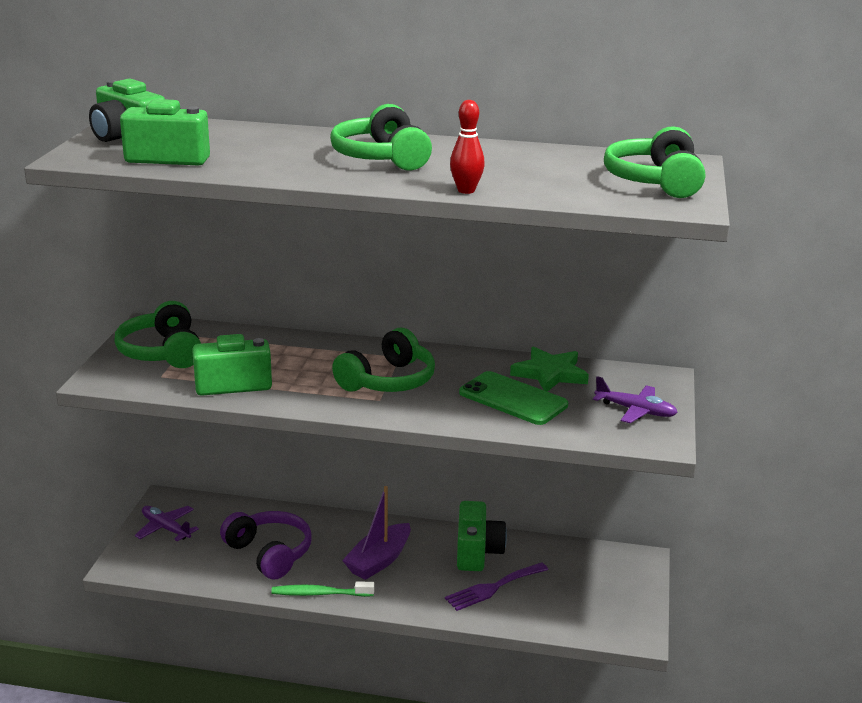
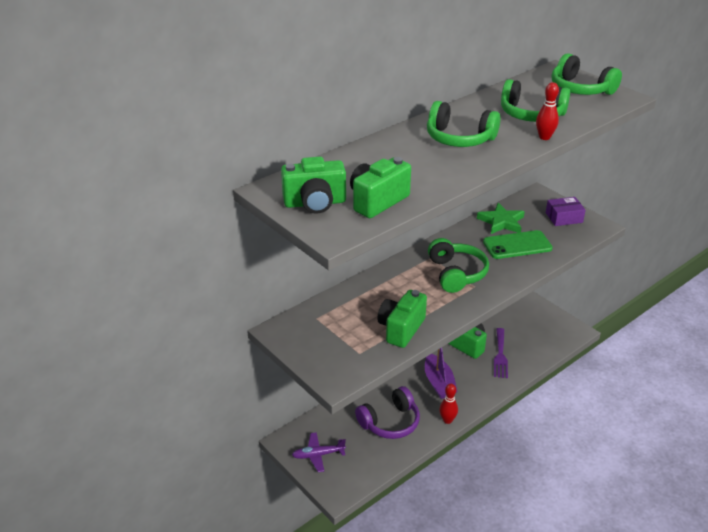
camera: 50 degrees left, 10 degrees up
(163, 352) = (326, 339): green headphones -> green headphones (531, 114)
(269, 553) = (390, 422): purple headphones -> purple headphones turned 150 degrees clockwise
(320, 593) = (447, 420): green toothbrush -> red bowling pin
(636, 411) = (564, 217): purple plane -> purple box

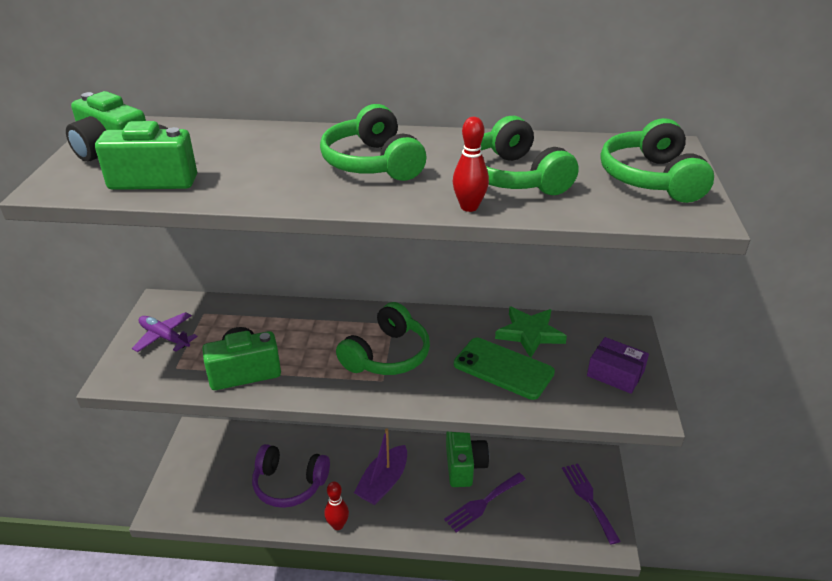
camera: 45 degrees right, 0 degrees up
(318, 455) = (198, 464): purple plane -> purple plane (164, 337)
(542, 318) = (588, 499): none -> purple fork

